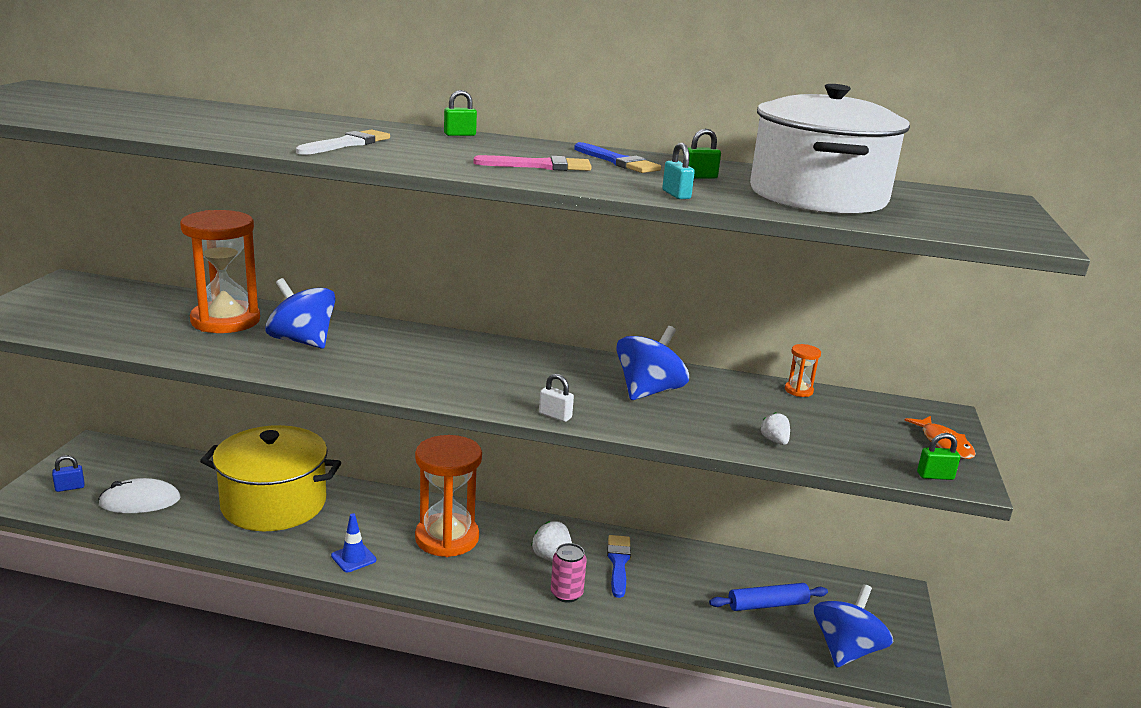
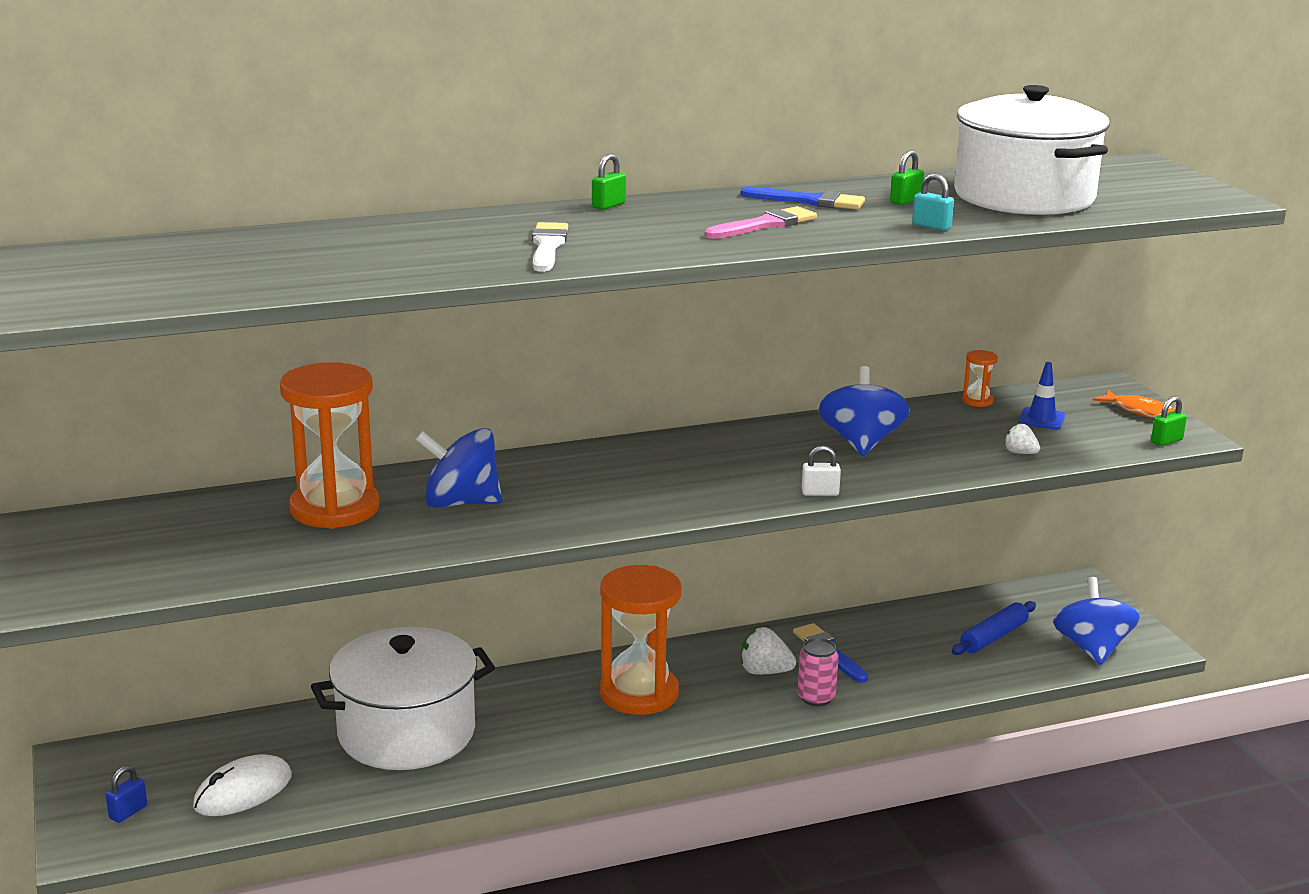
camera: 30 degrees left, 0 degrees up
(274, 503) = (406, 733): yellow pot -> white pot
(353, 558) = (571, 749): blue traffic cone -> blue traffic cone (1041, 419)

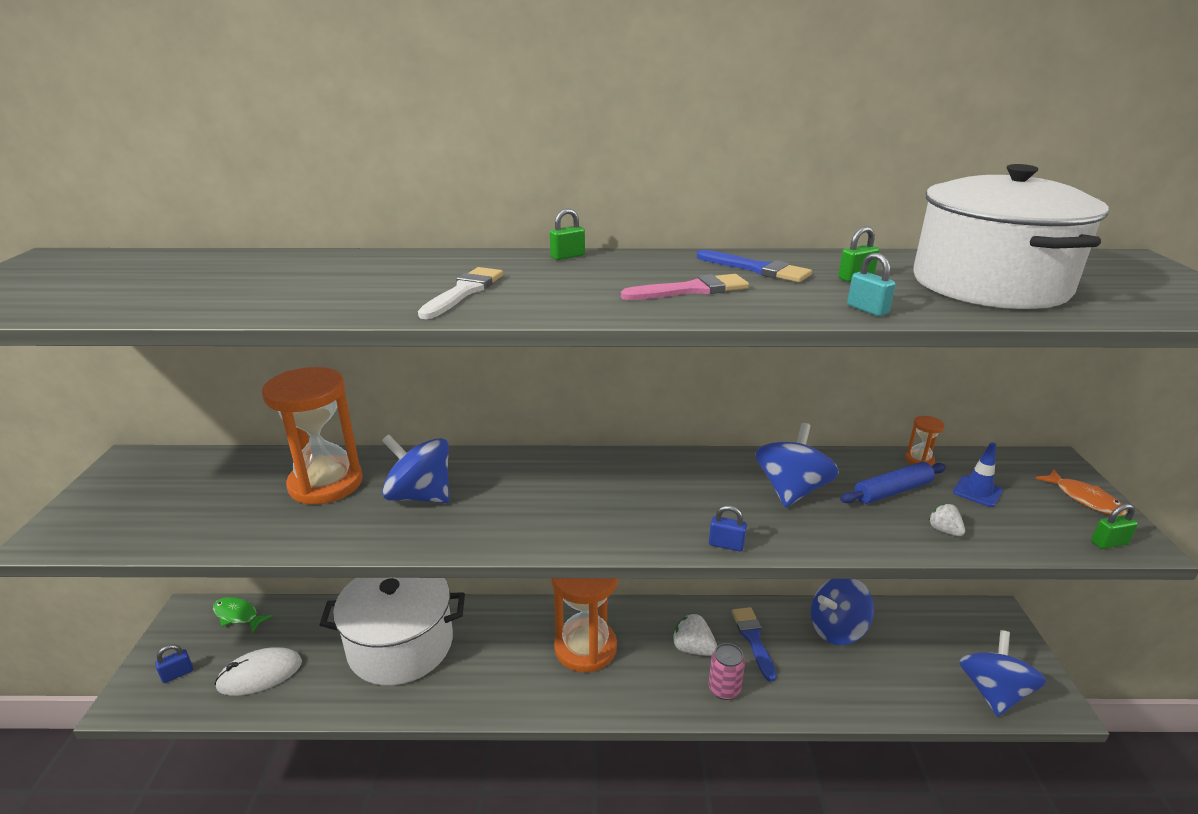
camera: 20 degrees right, 5 degrees up
(155, 747) = (238, 615): none -> green fish
(820, 493) = (726, 545): white padlock -> blue padlock
(916, 627) = (837, 629): none -> blue spinning top
(993, 637) = (902, 656): blue rolling pin -> blue rolling pin (892, 491)

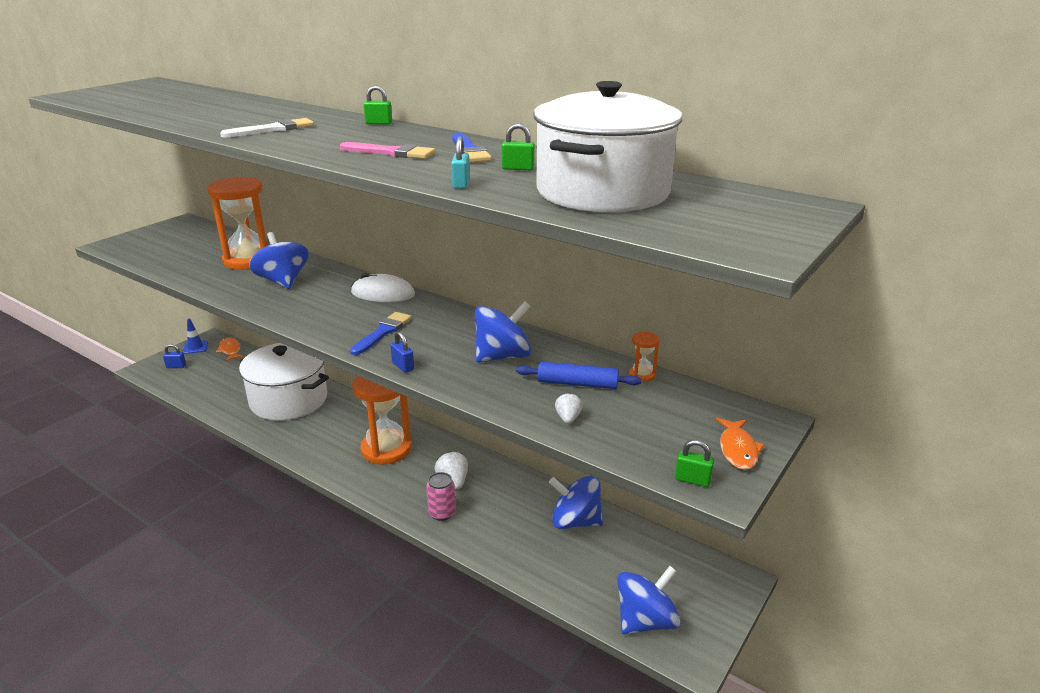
camera: 35 degrees right, 0 degrees up
(238, 615) = (230, 350): green fish -> orange fish
(260, 674) = (209, 383): white mouse -> white mouse (383, 294)
(753, 639) = (502, 497): blue brush -> blue brush (383, 332)
(977, 491) = (648, 409): blue traffic cone -> blue traffic cone (195, 347)

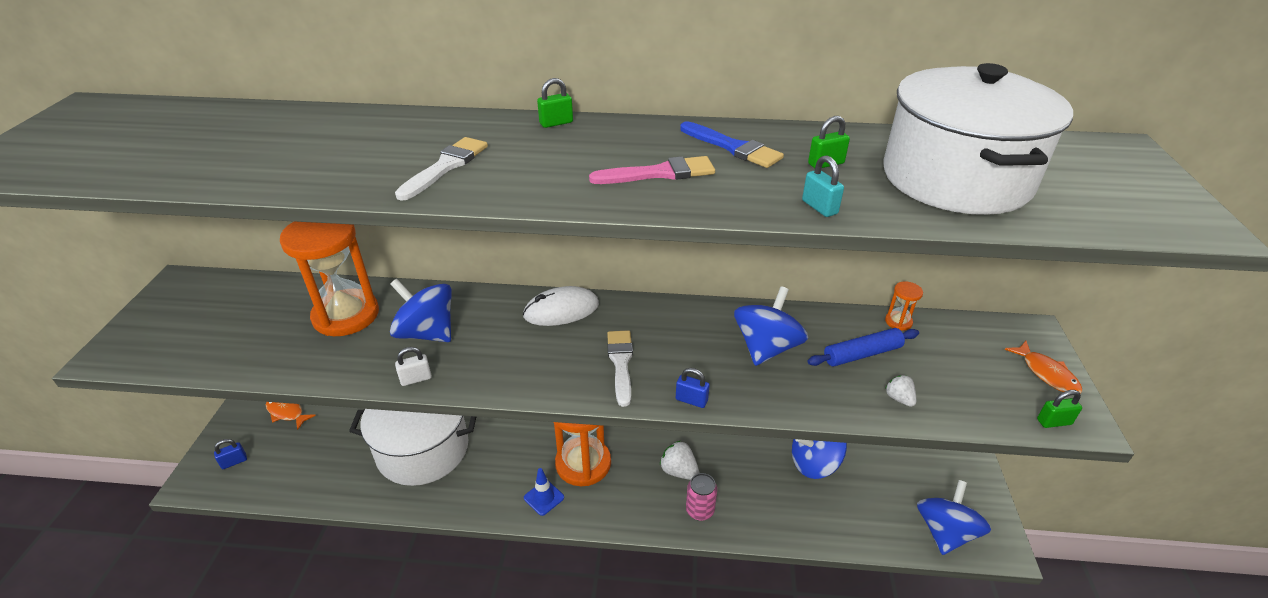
camera: 30 degrees left, 10 degrees up
(195, 347) = (235, 425): blue traffic cone -> blue traffic cone (544, 497)
(246, 301) = (416, 379): none -> white padlock
(383, 332) = (621, 363): blue brush -> white brush

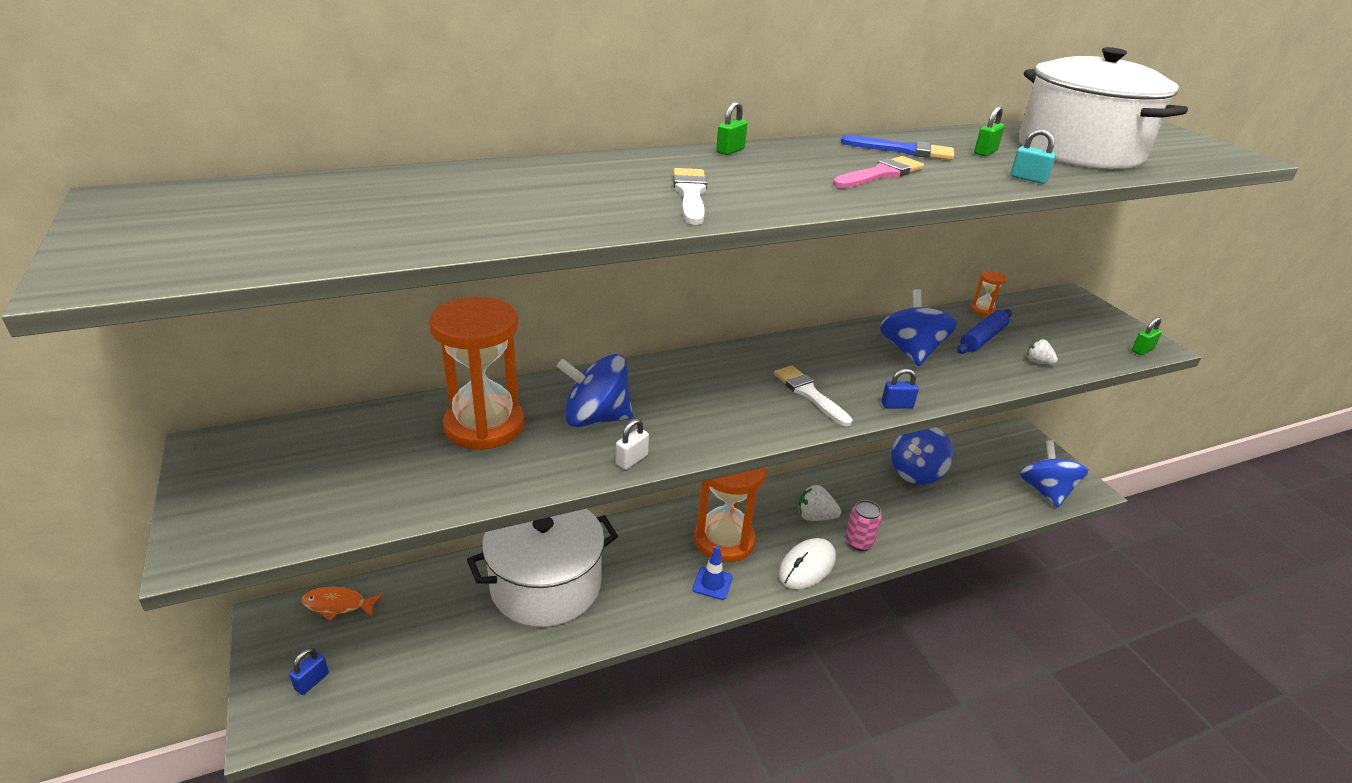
camera: 30 degrees left, 5 degrees down
(561, 310) = (708, 366): white mouse -> white mouse (807, 566)
(1046, 374) = (1108, 321): orange fish -> none

